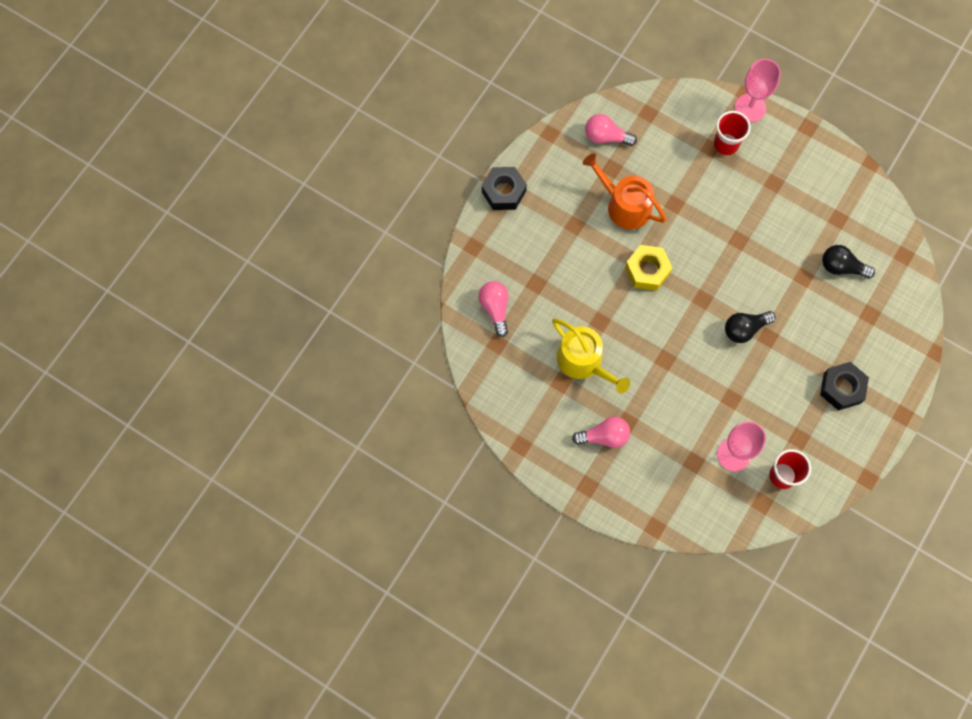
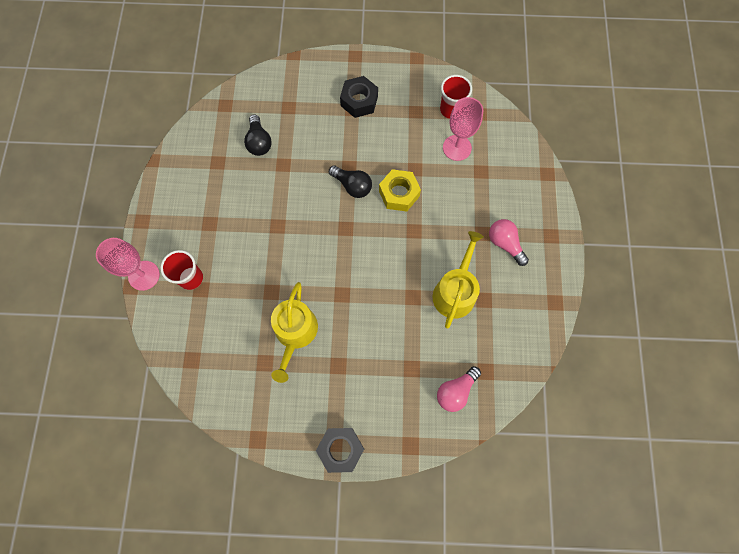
camera: 120 degrees left, 0 degrees up
(606, 137) = (235, 385): pink light bulb -> none
(624, 205) = (295, 333): orange watering can -> yellow watering can
(647, 270) = (345, 283): yellow nut -> yellow nut (399, 193)

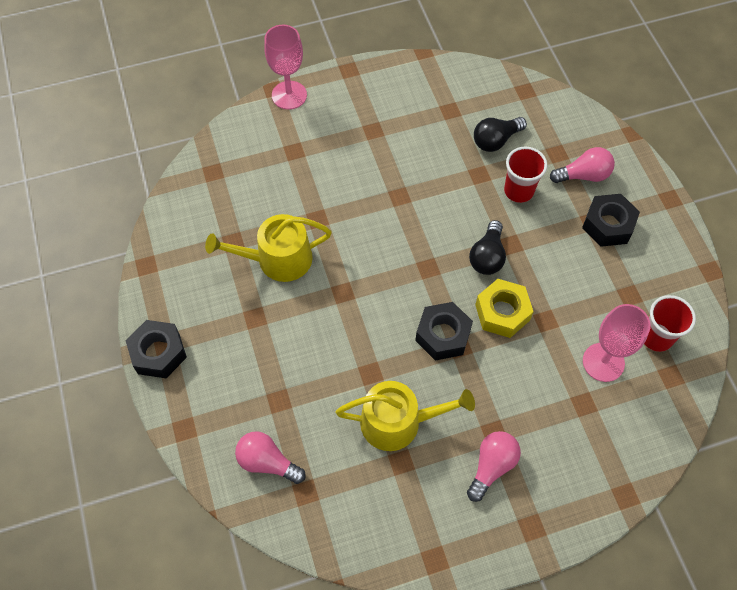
camera: 70 degrees right, 10 degrees down
(191, 278) = (303, 137): red cup -> red cup (518, 191)
(314, 99) = (583, 175): none -> pink light bulb
(401, 238) = (443, 335): none -> black nut

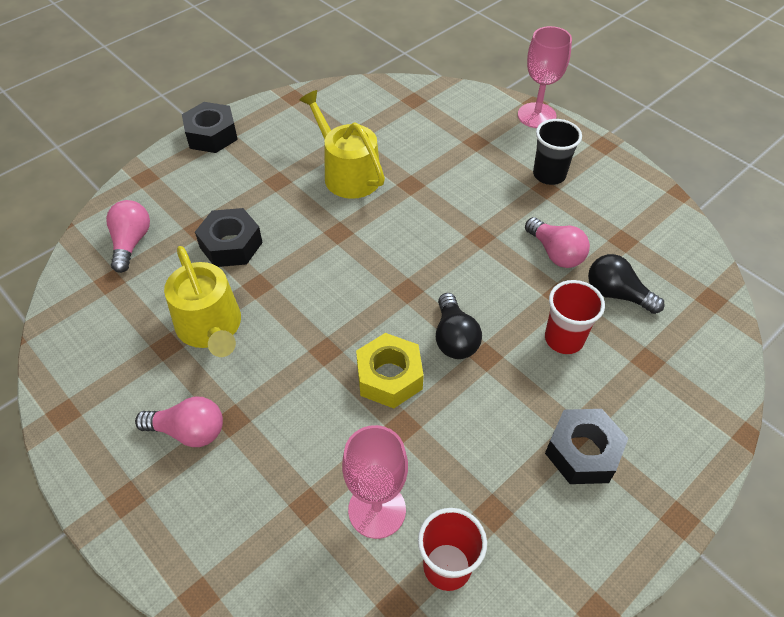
camera: 65 degrees right, 10 degrees down
(361, 121) = (549, 175): none -> black cup
(443, 335) = (331, 331): black nut -> black nut (231, 245)
(487, 257) = (454, 338): black light bulb -> black light bulb turned 90 degrees counterclockwise
(583, 175) = (637, 400): pink light bulb -> pink light bulb (555, 253)

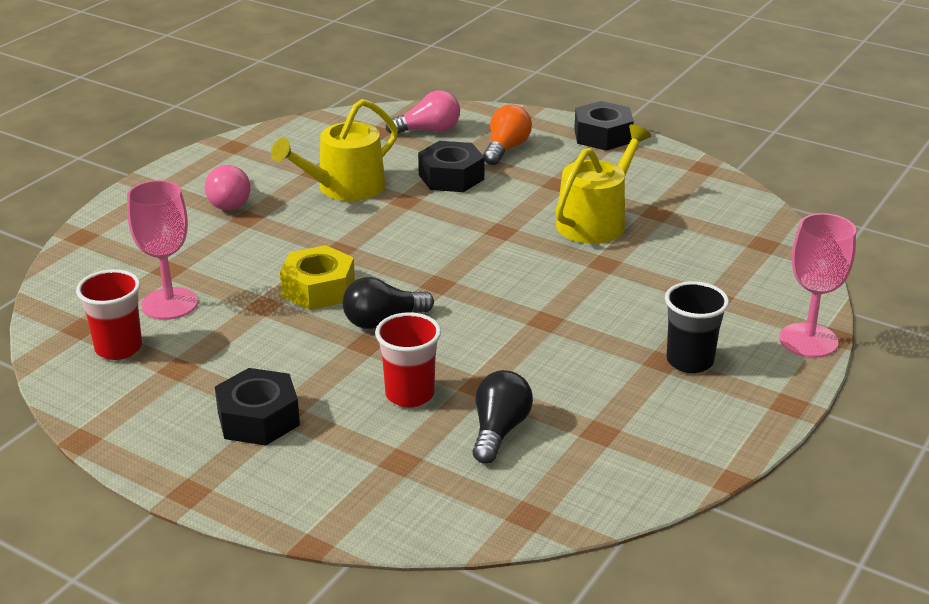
camera: 75 degrees right, 20 degrees down
(199, 198) = (506, 149): none -> orange light bulb
(555, 253) = (546, 378): pink light bulb -> none

